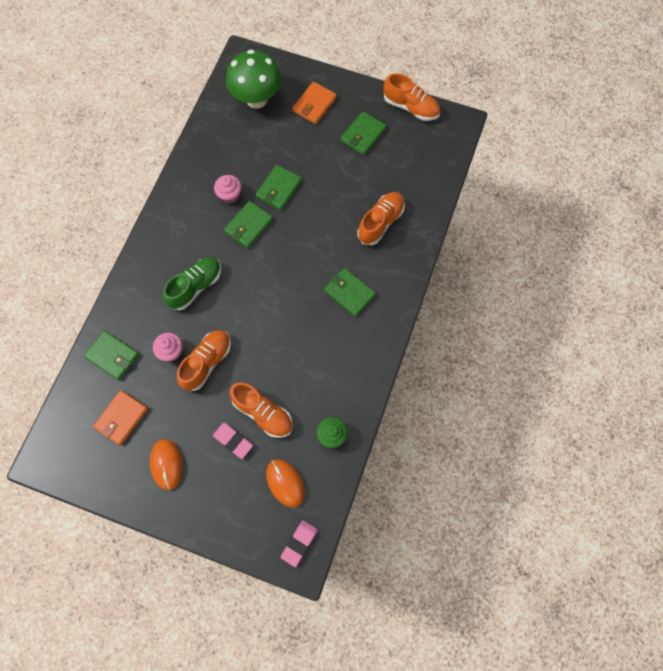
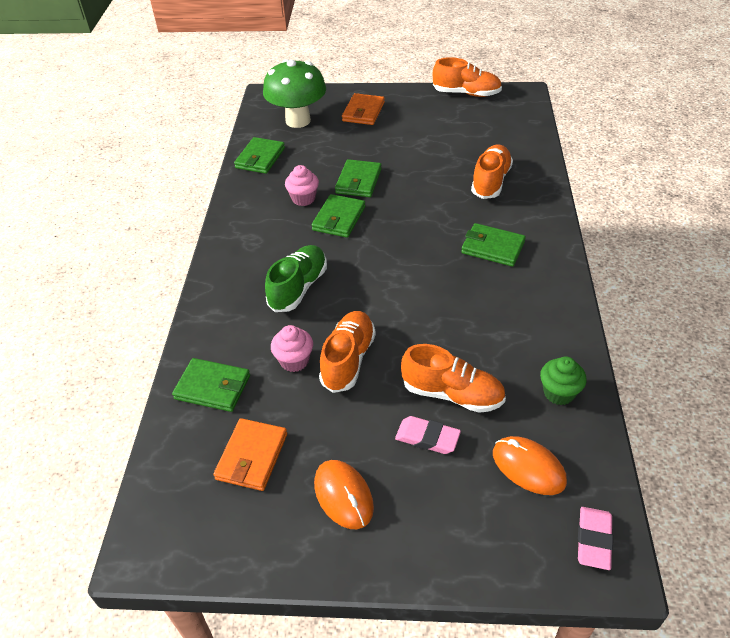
camera: 15 degrees left, 25 degrees down
(363, 135) = (428, 122): green wallet -> green wallet (260, 158)

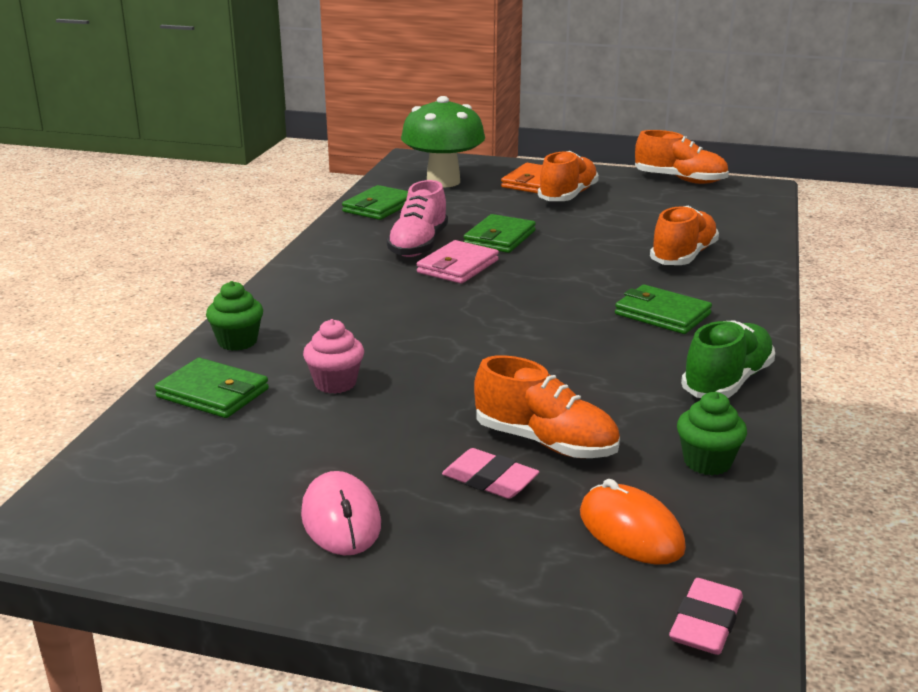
camera: 10 degrees right, 20 degrees down
(210, 329) = (237, 342): none -> green cupcake
(252, 456) = (231, 464): orange wallet -> none
(298, 288) = (373, 320): green shoe -> green shoe (727, 382)
(303, 199) = (418, 245): pink cupcake -> pink shoe
(339, 218) = (458, 266): green wallet -> pink wallet
(343, 495) = (341, 519): orange mouse -> pink mouse
(348, 360) = (410, 391): orange shoe -> orange shoe (568, 196)

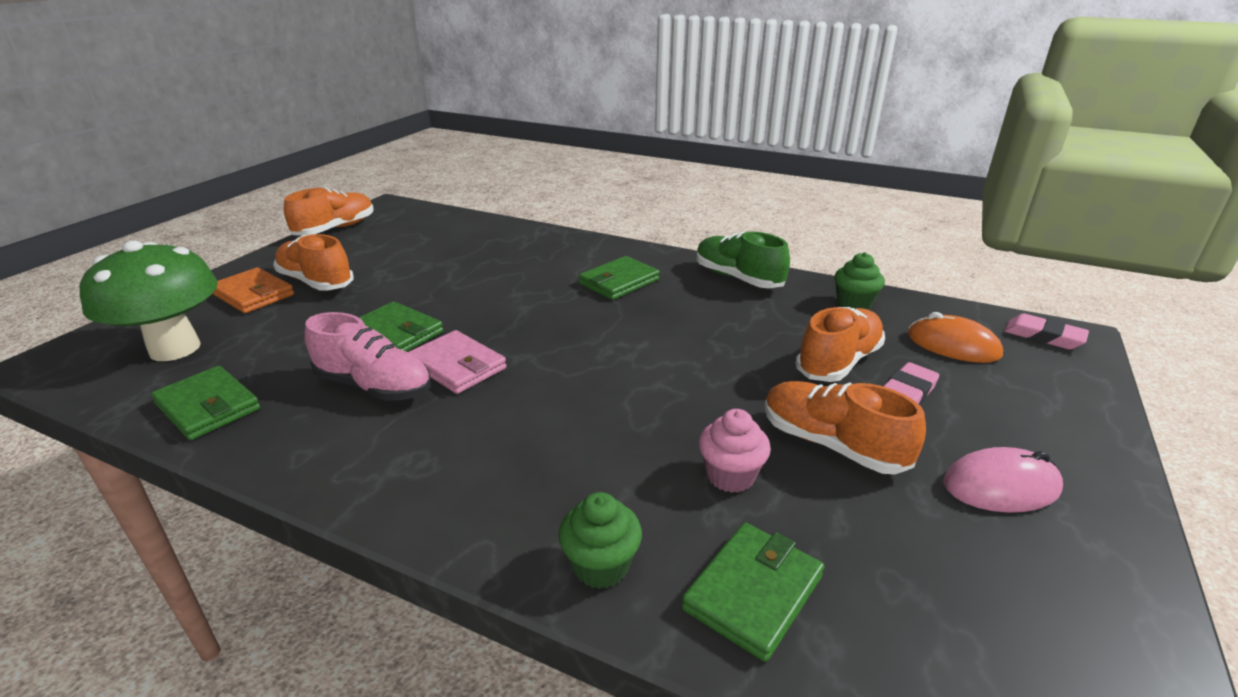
camera: 80 degrees left, 5 degrees up
(631, 531) = (953, 345): orange mouse -> orange mouse turned 60 degrees clockwise
(683, 256) = (510, 256): orange shoe -> orange shoe (832, 445)

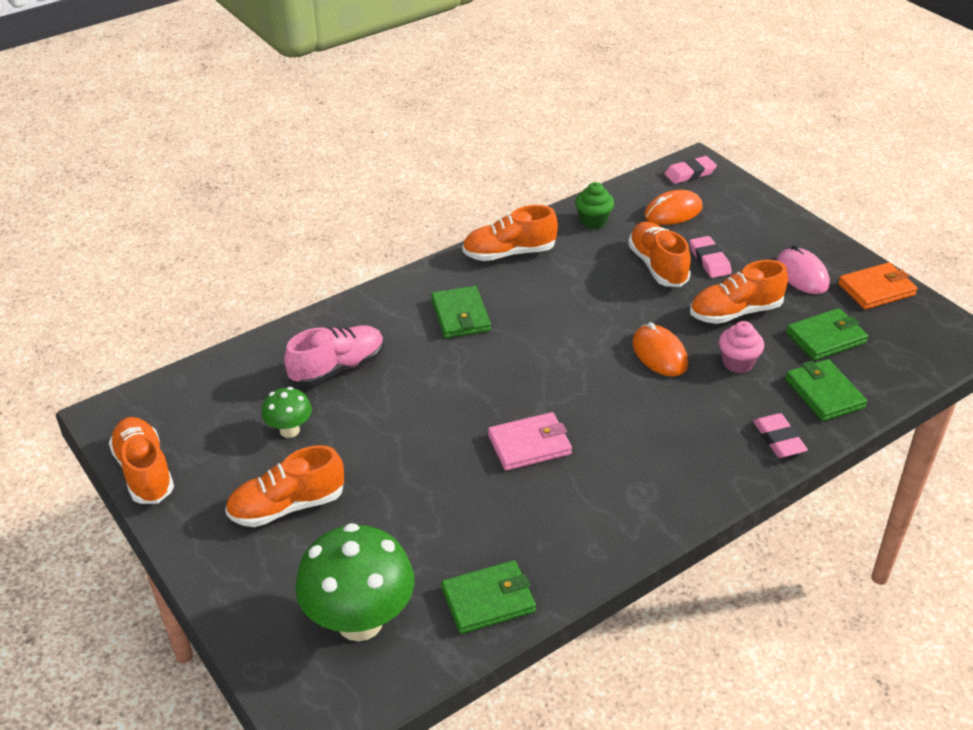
camera: 60 degrees left, 10 degrees up
(253, 294) = (277, 557): orange wallet -> orange wallet (876, 289)
(374, 386) = (526, 497): pink shoe -> pink shoe (337, 368)
(397, 332) = (445, 468): green wallet -> green wallet (826, 338)
(408, 259) = (289, 430): none -> green mushroom
(601, 566) = (778, 439): green cupcake -> pink eraser
(681, 406) = (659, 354): none -> orange mouse
(738, 278) = (509, 253): green shoe -> orange shoe
(1001, 486) = (802, 274): pink mouse -> pink mouse turned 45 degrees counterclockwise

